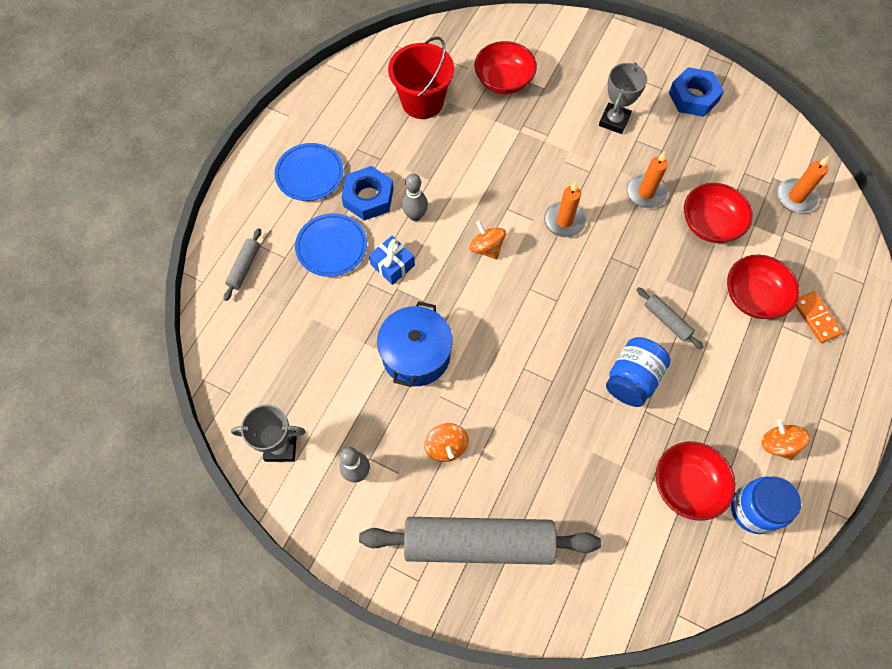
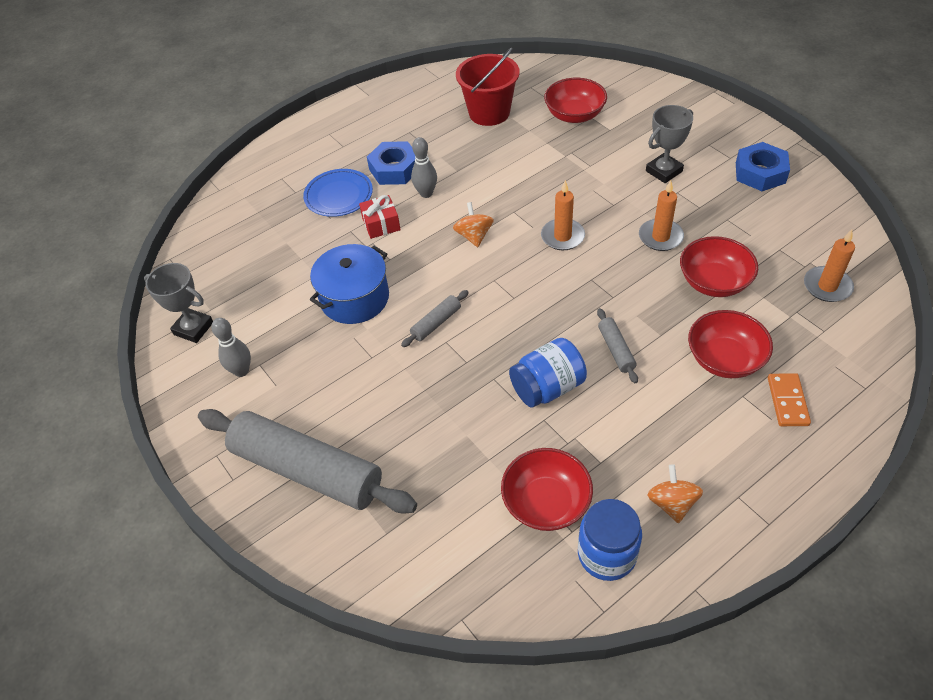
camera: 30 degrees right, 15 degrees down
(244, 267) = (258, 189): grey rolling pin -> grey rolling pin (436, 323)
(309, 174) = (357, 139): blue plate -> none
(392, 265) = (381, 224): blue gift -> red gift
(446, 447) = (332, 380): orange spinning top -> none

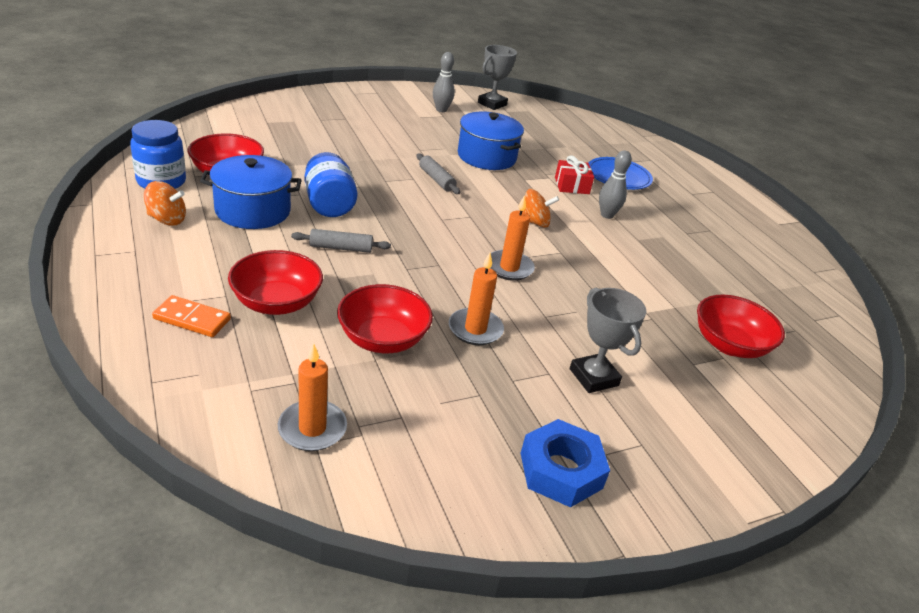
camera: 95 degrees right, 15 degrees down
(307, 470) = (339, 112): grey rolling pin -> none
(394, 169) = (649, 209): blue nut -> none
(489, 113) = (740, 285): red bucket -> none
(603, 442) = (253, 211): none -> blue pot

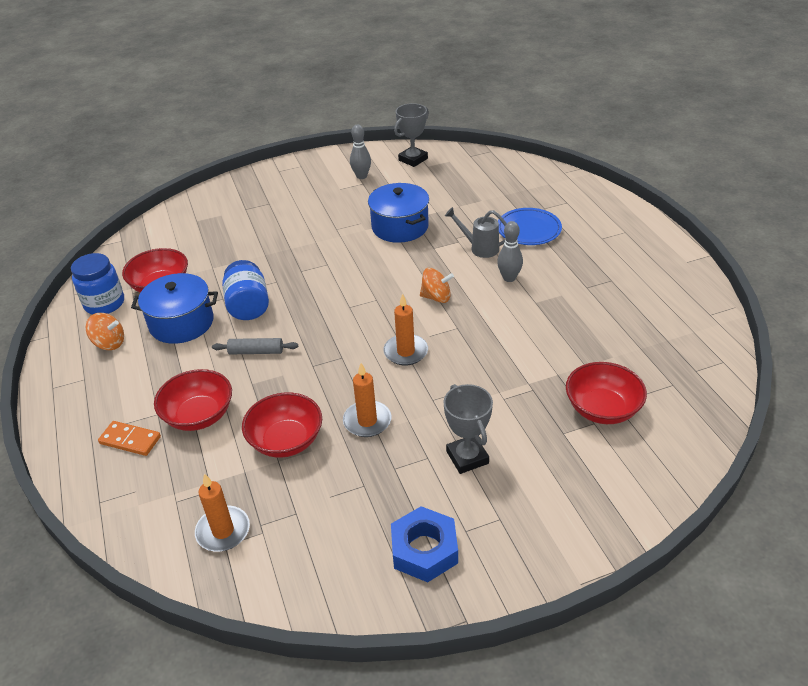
camera: 10 degrees right, 5 degrees up
(436, 179) = (348, 262): grey rolling pin -> none
(571, 185) = (479, 248): red gift -> grey watering can

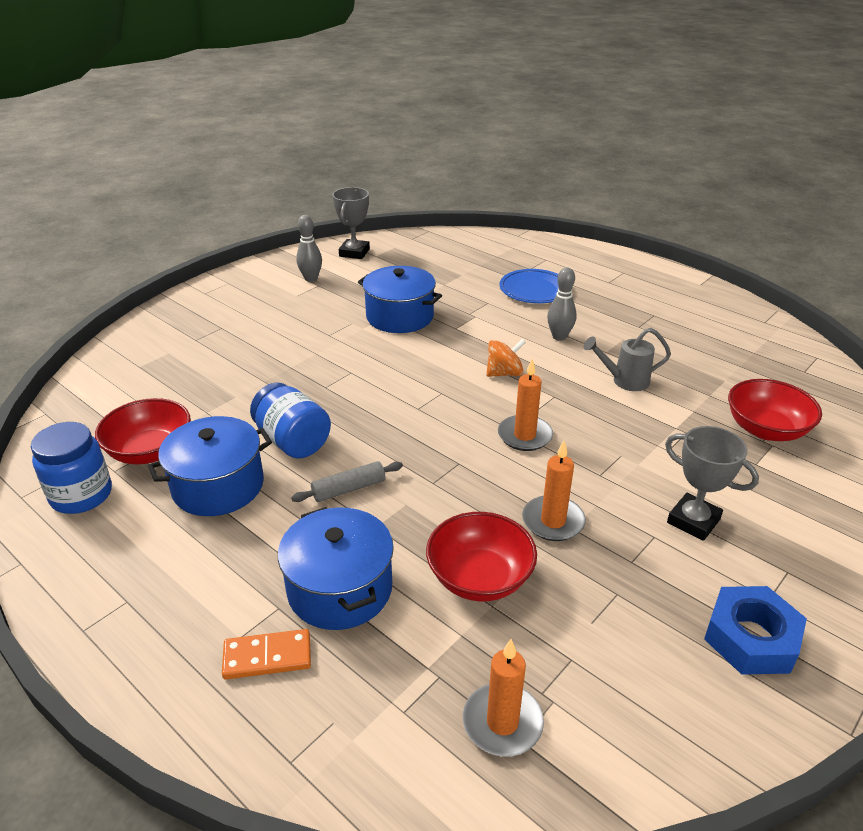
camera: 30 degrees left, 5 degrees down
(109, 343) = (130, 542): orange spinning top -> none
(199, 415) = (339, 589): red bowl -> blue pot
(479, 248) = (503, 317): grey watering can -> grey watering can (624, 381)

